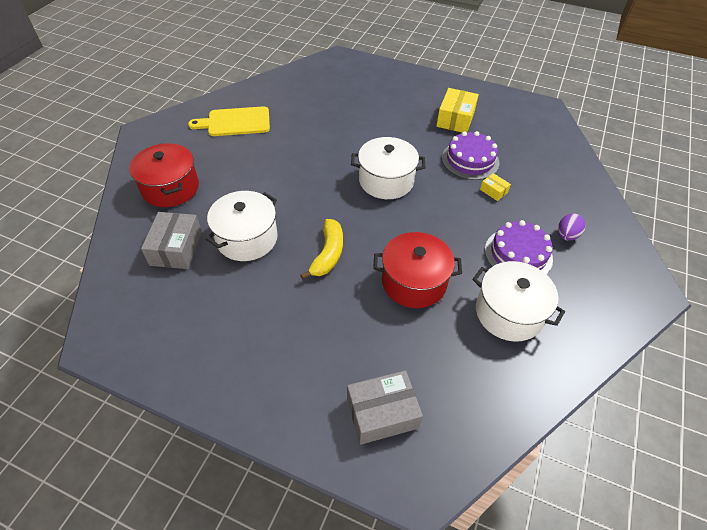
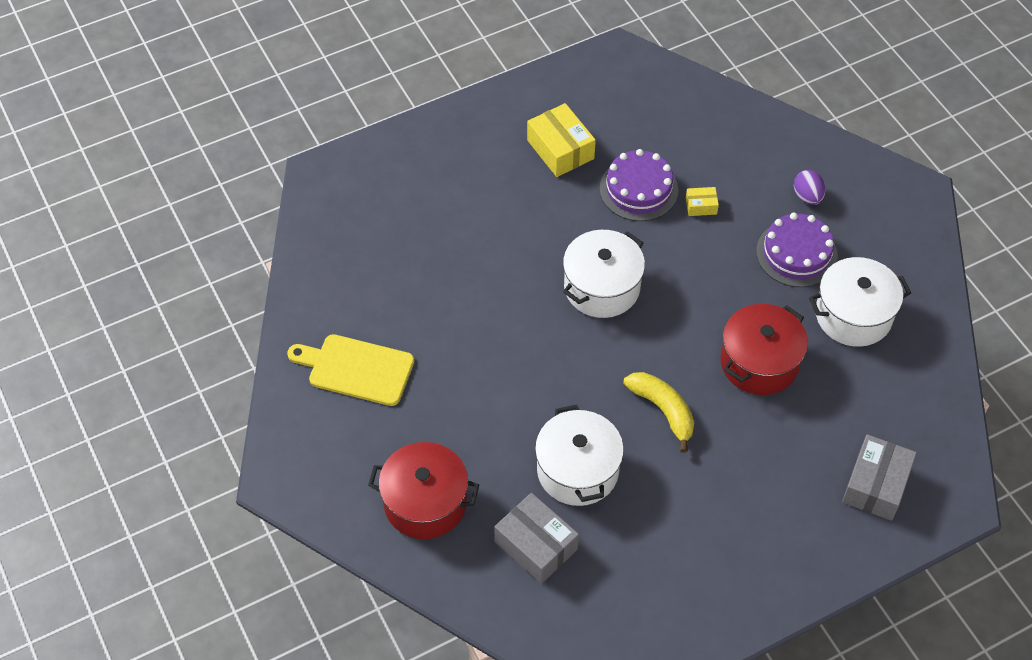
camera: 50 degrees left, 5 degrees up
(235, 122) = (356, 369): yellow cutting board -> yellow cutting board turned 75 degrees clockwise

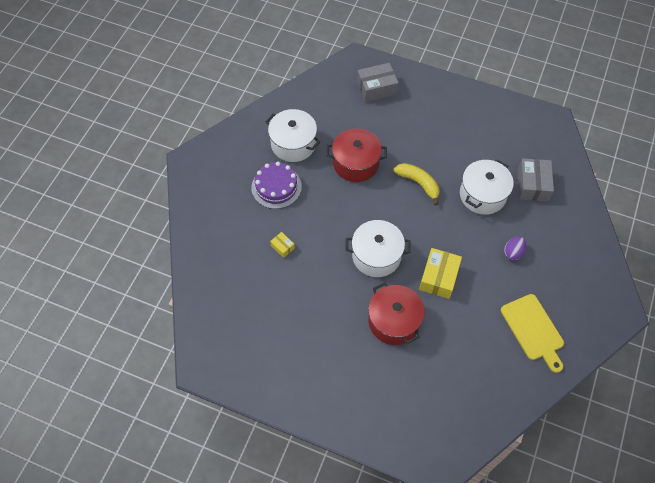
camera: 130 degrees left, 5 degrees up
(425, 503) = (562, 242): red pot -> red pot (394, 321)
(560, 149) = (303, 343): yellow box -> yellow box (438, 277)
(638, 189) = (297, 283): purple cake -> none
(663, 410) = (418, 183): yellow banana -> yellow banana turned 120 degrees clockwise
(807, 196) = (234, 204): purple egg -> purple egg (513, 252)

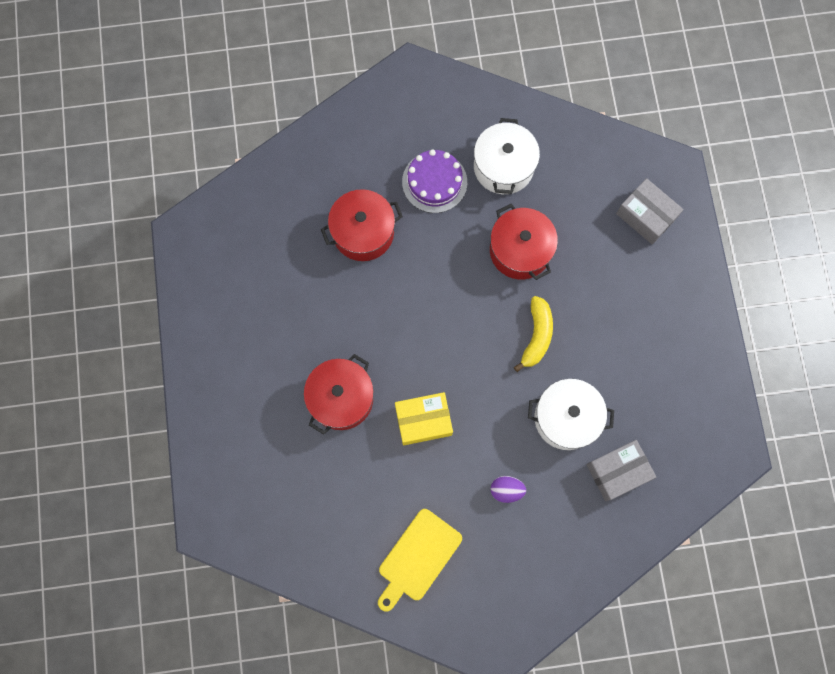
camera: 60 degrees right, 15 degrees up
(282, 247) = (363, 232): yellow box -> red pot
(376, 256) = (411, 338): white pot -> none

